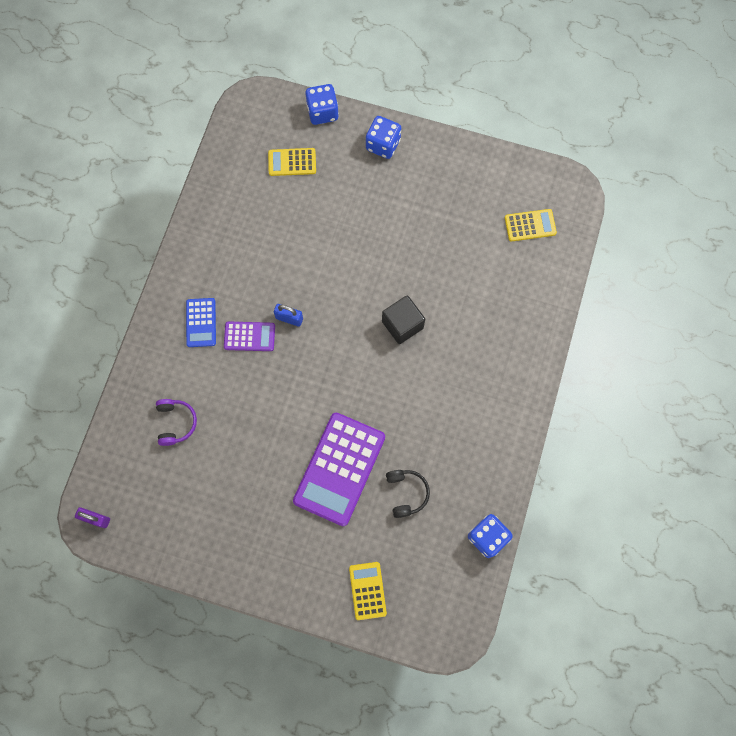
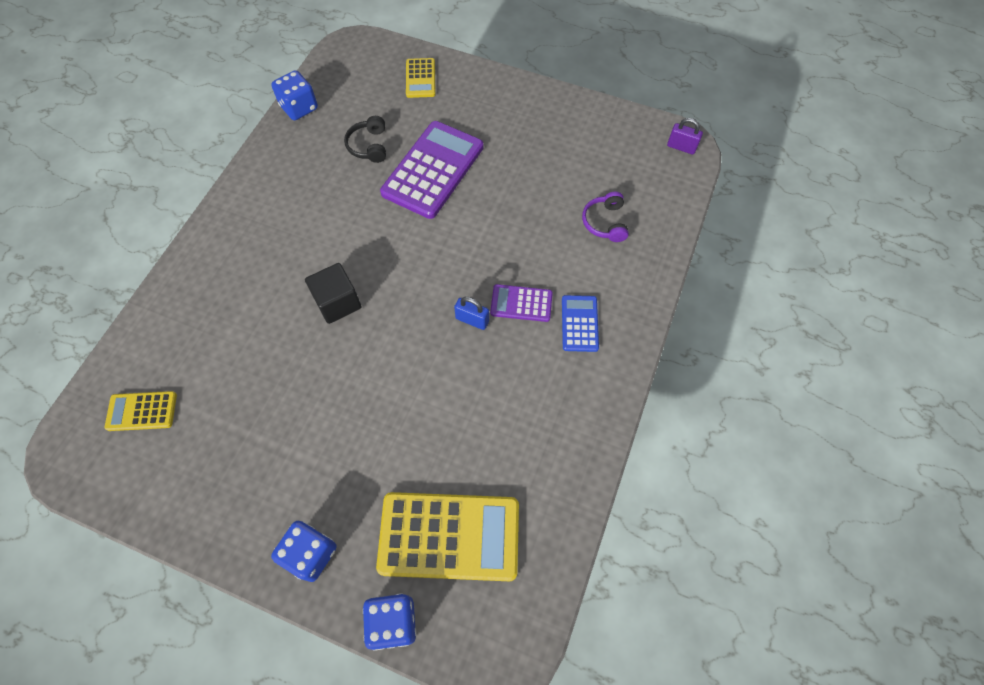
camera: 175 degrees left, 10 degrees down
(292, 162) = (449, 536): yellow calculator -> yellow calculator, size x1.96

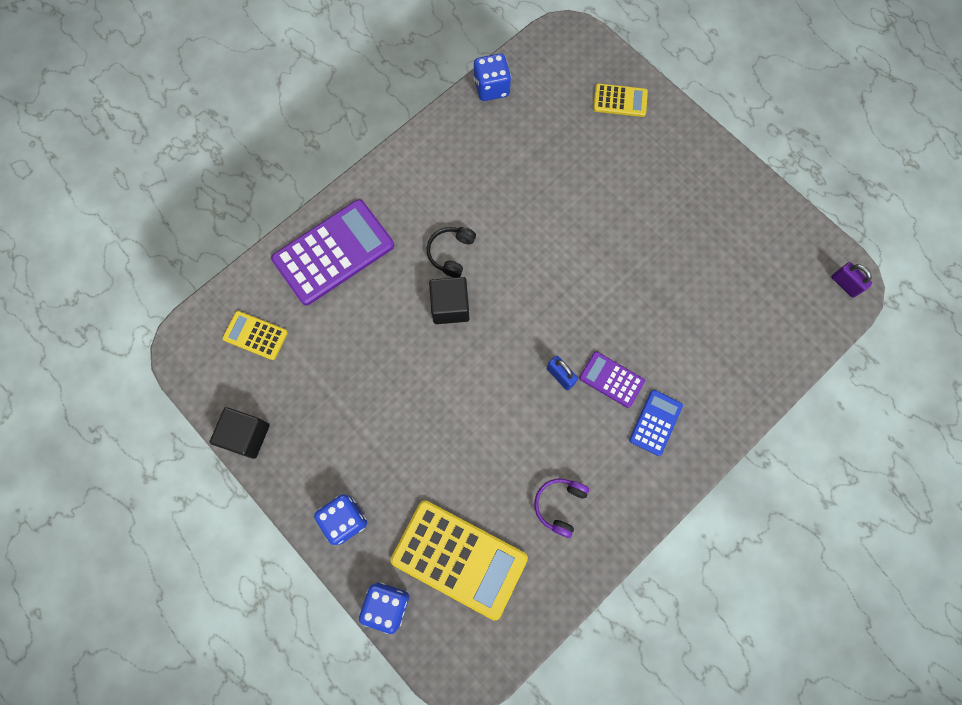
camera: 25 degrees right, 10 degrees up
(167, 516) = (246, 436): none -> black cube
(369, 146) = (540, 157): black headphones -> black headphones (451, 253)
(420, 78) = (620, 100): yellow calculator -> yellow calculator turned 105 degrees counterclockwise
(433, 170) = (589, 208): purple calculator -> purple calculator (333, 252)
(605, 222) = (728, 333): purple headphones -> purple headphones (560, 505)

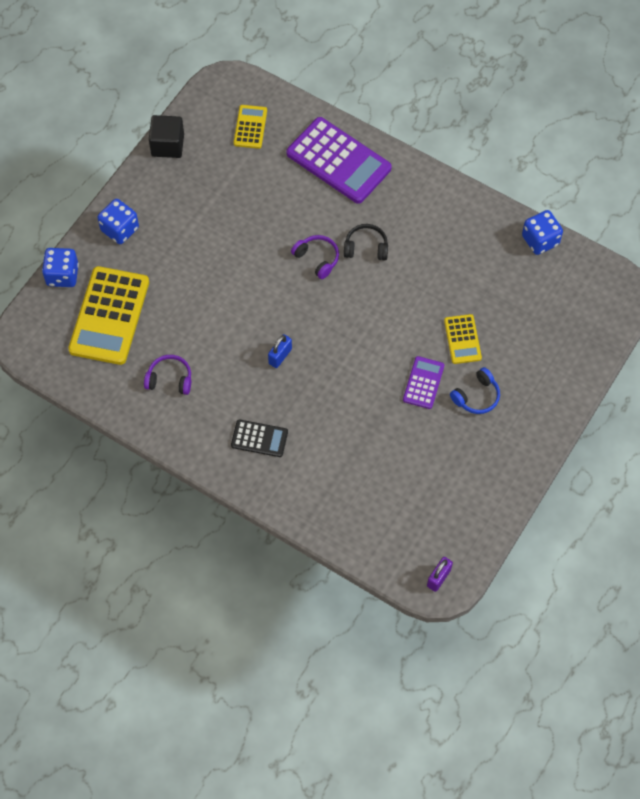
camera: 75 degrees right, 10 degrees down
(450, 306) = (317, 259): black cube -> purple headphones
(611, 379) = (288, 396): purple calculator -> purple calculator (423, 383)
(620, 100) = (566, 349): yellow calculator -> yellow calculator (462, 339)
(653, 194) = (476, 396): none -> blue headphones
(655, 422) = (259, 438): blue calculator -> black calculator

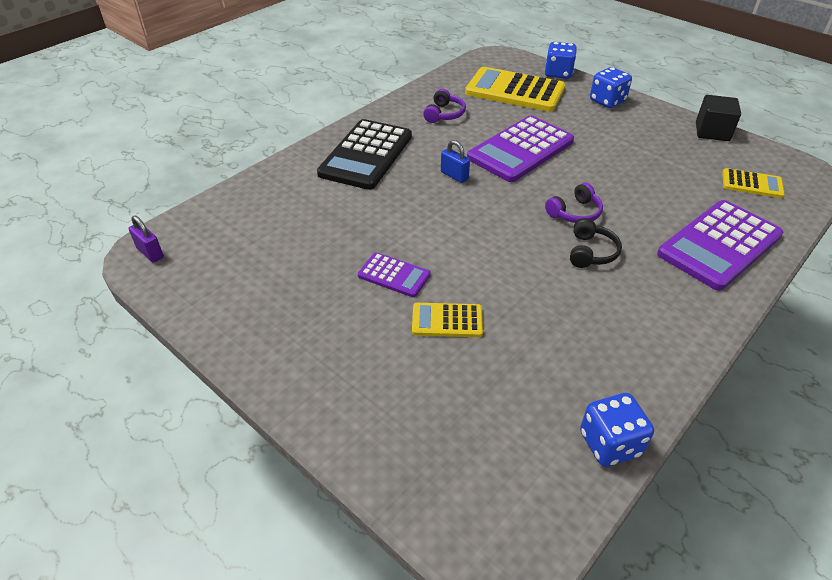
camera: 100 degrees right, 20 degrees down
(226, 304) = (521, 150): none -> purple calculator
(259, 438) = (366, 155): black calculator -> black calculator, size x1.96
(476, 396) = (360, 321): blue headphones -> none

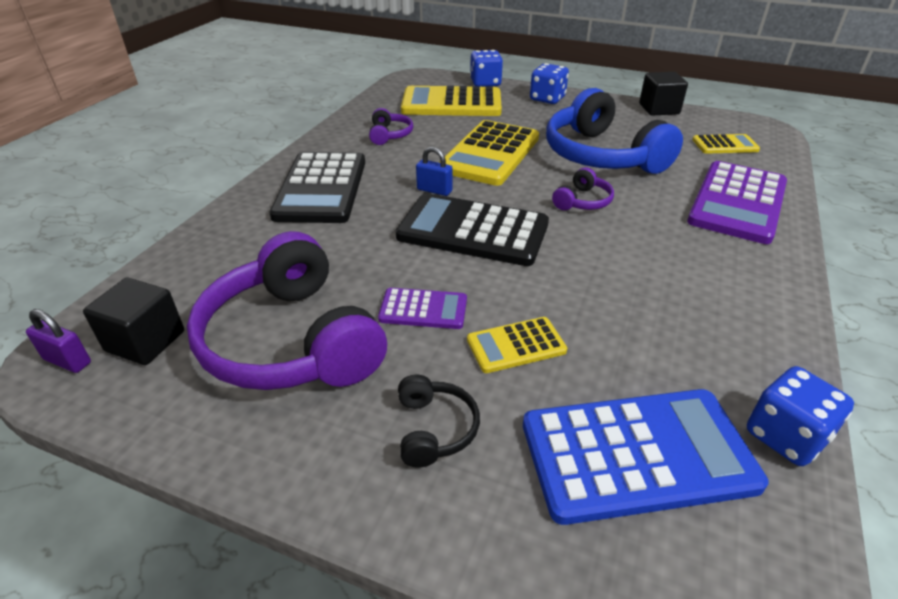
camera: 20 degrees left, 5 degrees down
(200, 251) = (145, 341): none -> black cube
(292, 275) = (292, 341): none -> purple headphones
(466, 219) = (473, 231): none -> black calculator
(488, 421) = (637, 454): none -> blue calculator
(521, 150) = (490, 154): purple calculator -> yellow calculator
(591, 252) = (624, 235): black headphones -> black headphones (434, 429)
(621, 171) = (601, 155): none -> blue headphones

